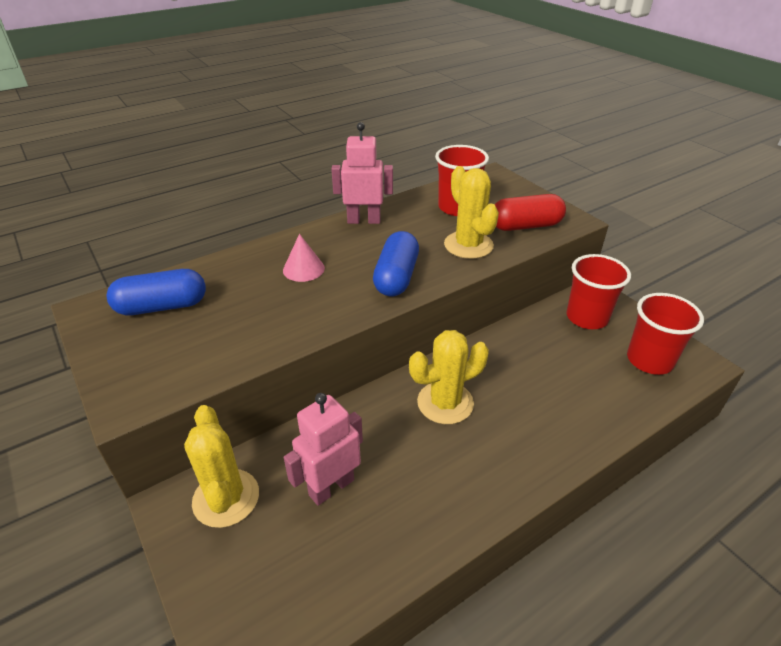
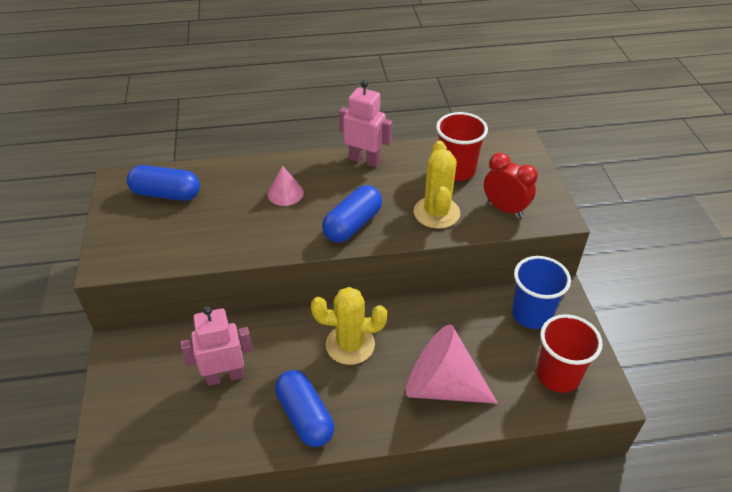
camera: 25 degrees right, 5 degrees up
(226, 498) = (153, 355): yellow cactus -> none
(450, 494) = (305, 416): none -> blue capsule
(525, 226) = (505, 209): red capsule -> red clock
(561, 408) = (442, 385): none -> pink cone
(587, 317) = (531, 314): red cup -> blue cup

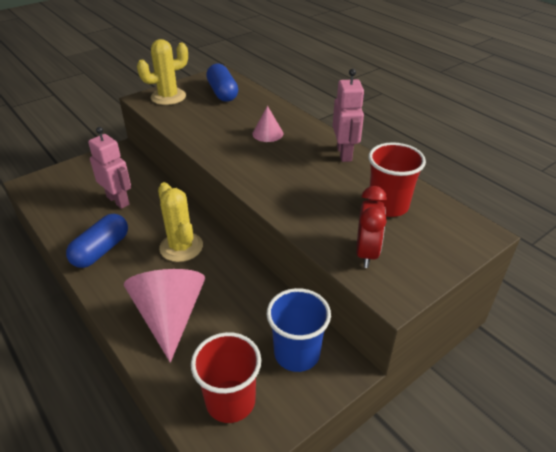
camera: 60 degrees right, 5 degrees down
(353, 224) = (262, 174): blue capsule -> none
(436, 213) = (318, 212): yellow cactus -> yellow cactus (168, 97)

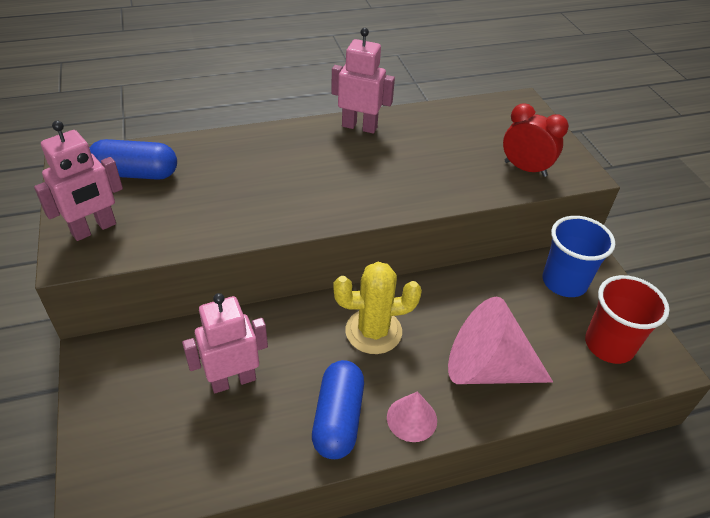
camera: 70 degrees left, 5 degrees up
(101, 250) = (338, 419): blue capsule -> blue capsule turned 45 degrees clockwise
(168, 97) = (94, 229): yellow cactus -> pink robot
(267, 133) = (277, 165): pink cone -> pink cone (411, 418)
(388, 206) = (462, 132): red cup -> none

